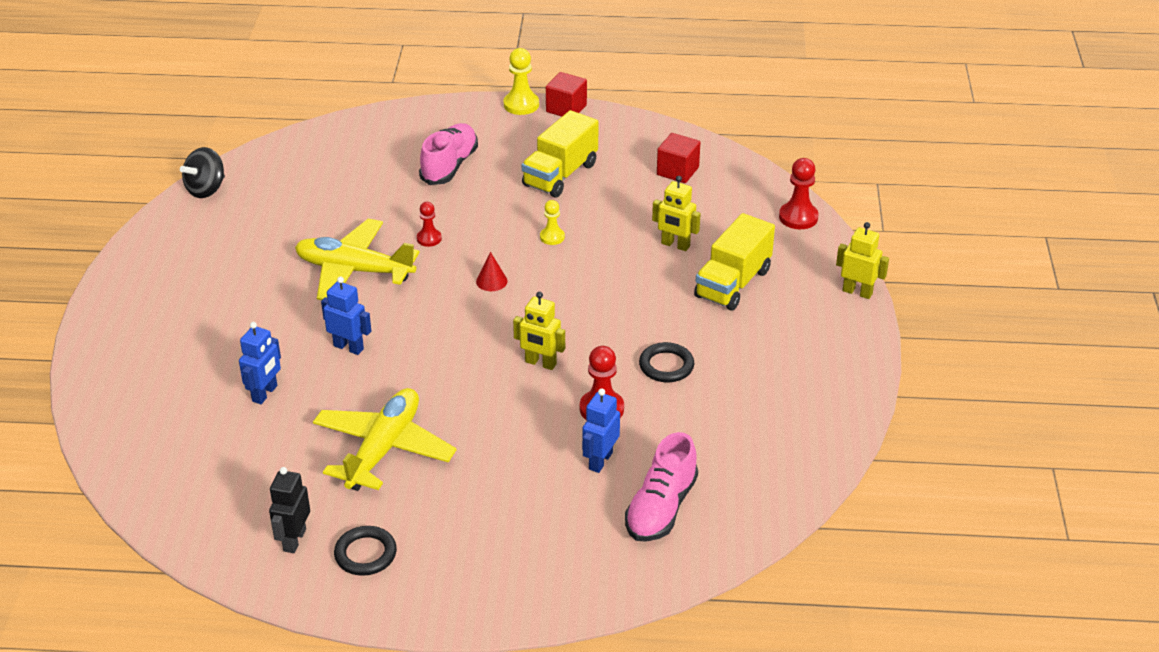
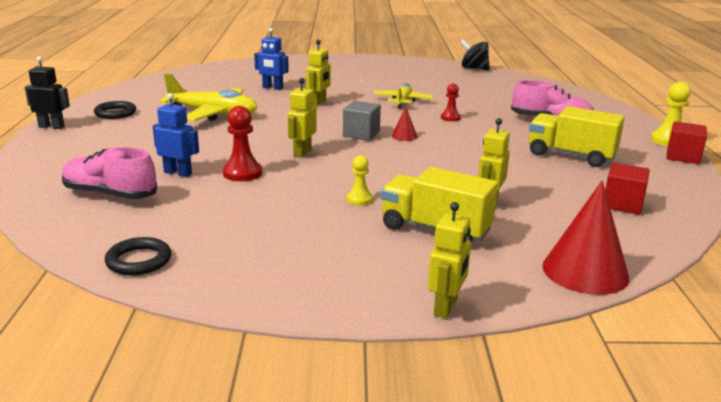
camera: 85 degrees right, 15 degrees down
(294, 540) = (138, 99): black robot -> black robot (51, 127)
(348, 347) = (318, 103): blue robot -> yellow robot
(354, 270) = (403, 101): yellow plane -> yellow plane, size x0.62
(481, 314) = (361, 134): none -> grey cube
(552, 237) = (474, 154): yellow pawn -> yellow pawn (359, 199)
(666, 366) = (298, 197): black ring -> black ring (139, 260)
(798, 217) = (585, 271): red pawn -> red cone

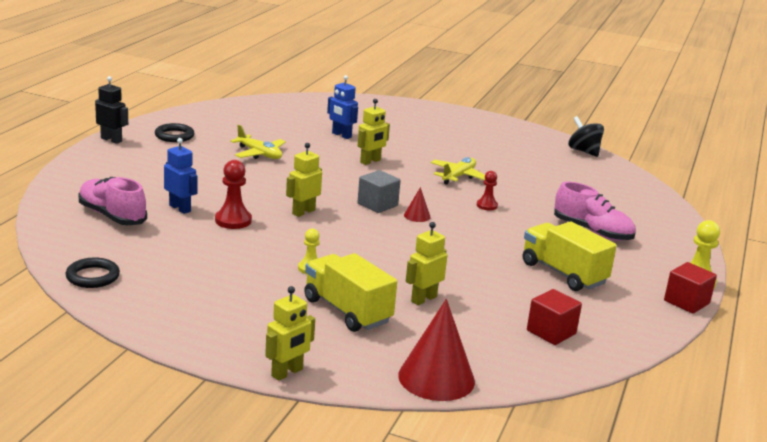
camera: 20 degrees right, 0 degrees up
(213, 114) = (259, 154): yellow plane -> yellow plane, size x0.62

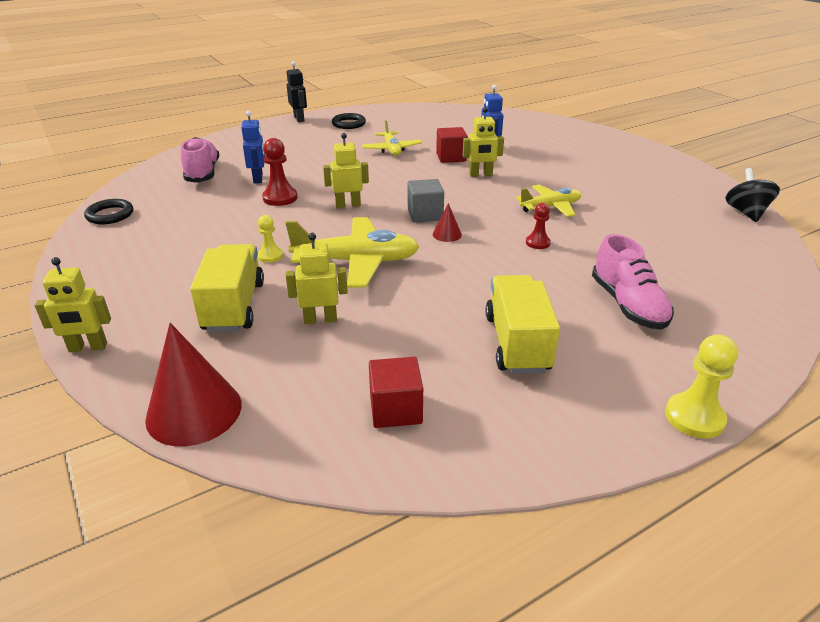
camera: 40 degrees right, 10 degrees up
(384, 254) = (357, 262): none -> yellow plane
(686, 302) = (639, 441): red cube -> red cube (451, 157)

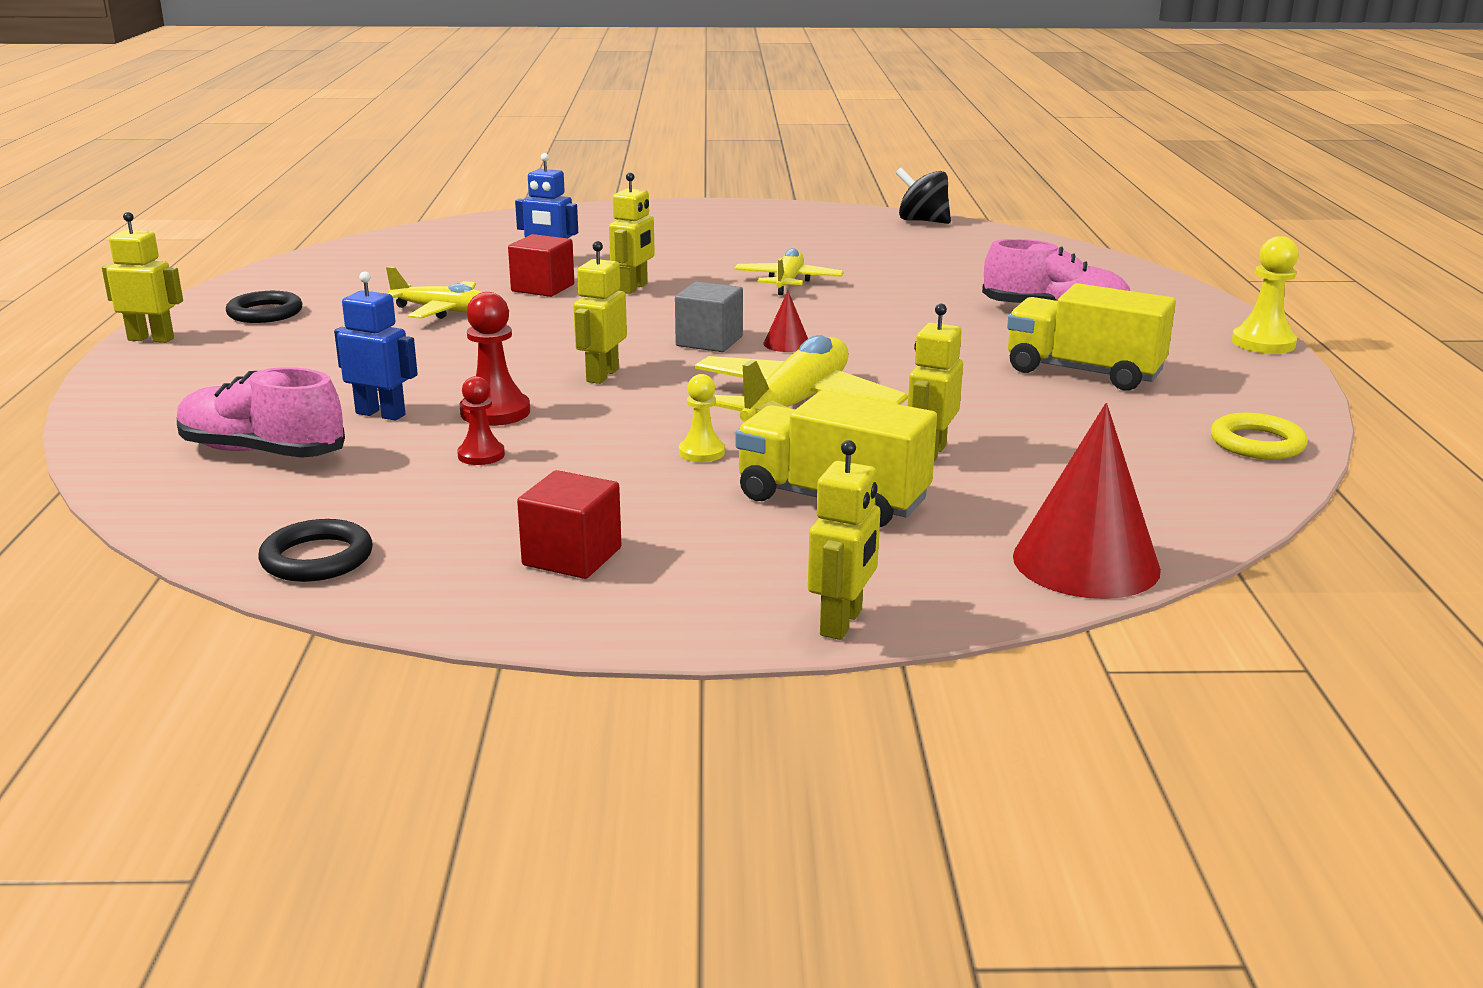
camera: 60 degrees left, 10 degrees down
(299, 119) = (151, 339): black robot -> yellow robot
(395, 409) = (1165, 452): red cube -> red cube (572, 557)
(452, 452) = (1257, 443): none -> yellow ring
(537, 243) = (872, 310): red pawn -> red pawn (481, 455)

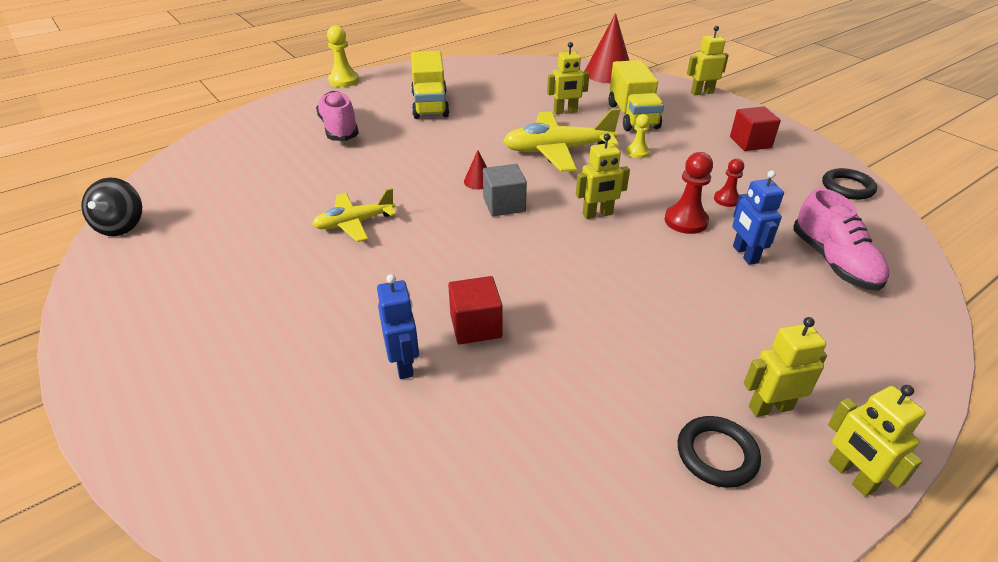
camera: 125 degrees left, 15 degrees up
(442, 311) = (583, 345): yellow plane -> none
(633, 288) = (431, 281): yellow robot -> yellow robot (770, 407)
(1257, 443) = (472, 67): yellow ring -> none

